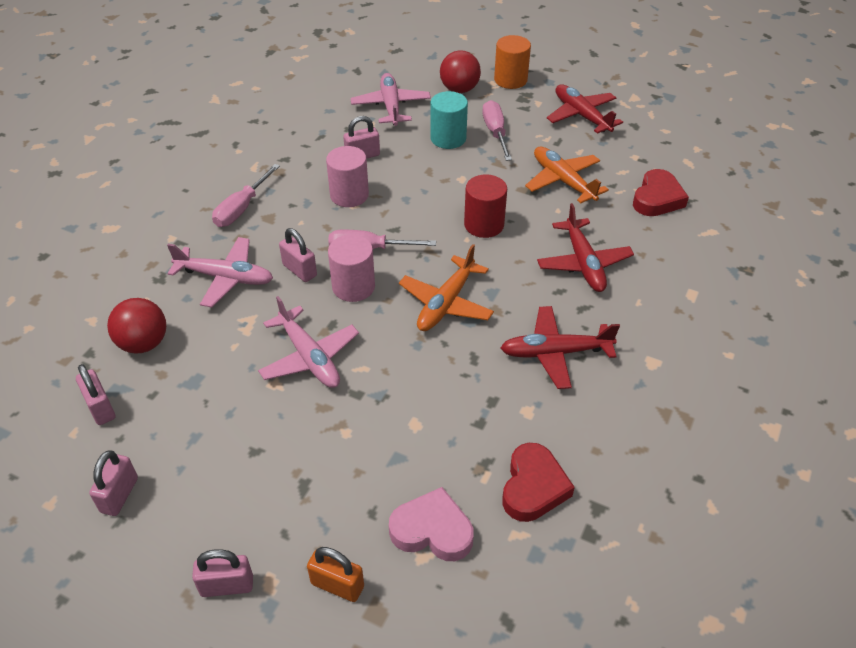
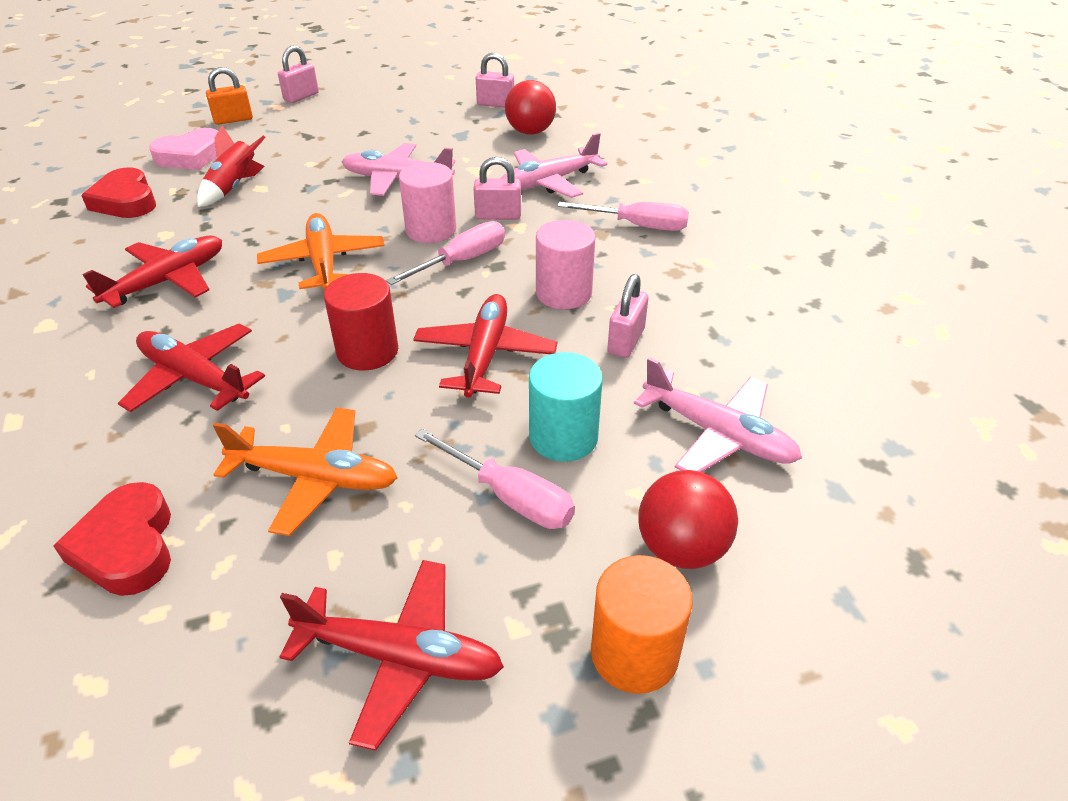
camera: 135 degrees right, 5 degrees down
(119, 495) = (417, 91): pink padlock -> none
(242, 208) = (638, 226): pink screwdriver -> pink screwdriver turned 120 degrees clockwise
(432, 188) = (485, 354): none -> red plane
(434, 440) = (234, 187): none -> red rocket

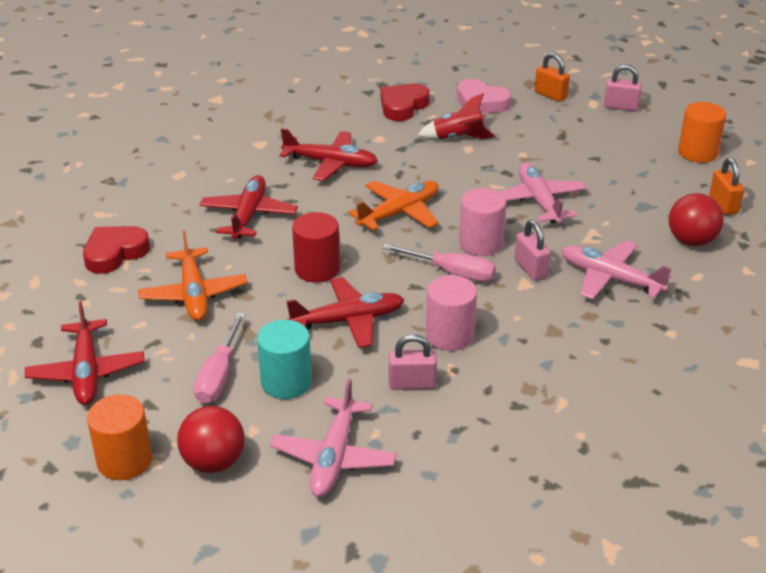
camera: 65 degrees right, 5 degrees down
(412, 90) = (697, 152): none -> orange cylinder
(495, 104) = (723, 205): pink padlock -> orange padlock
(638, 226) = (584, 349): pink screwdriver -> none

